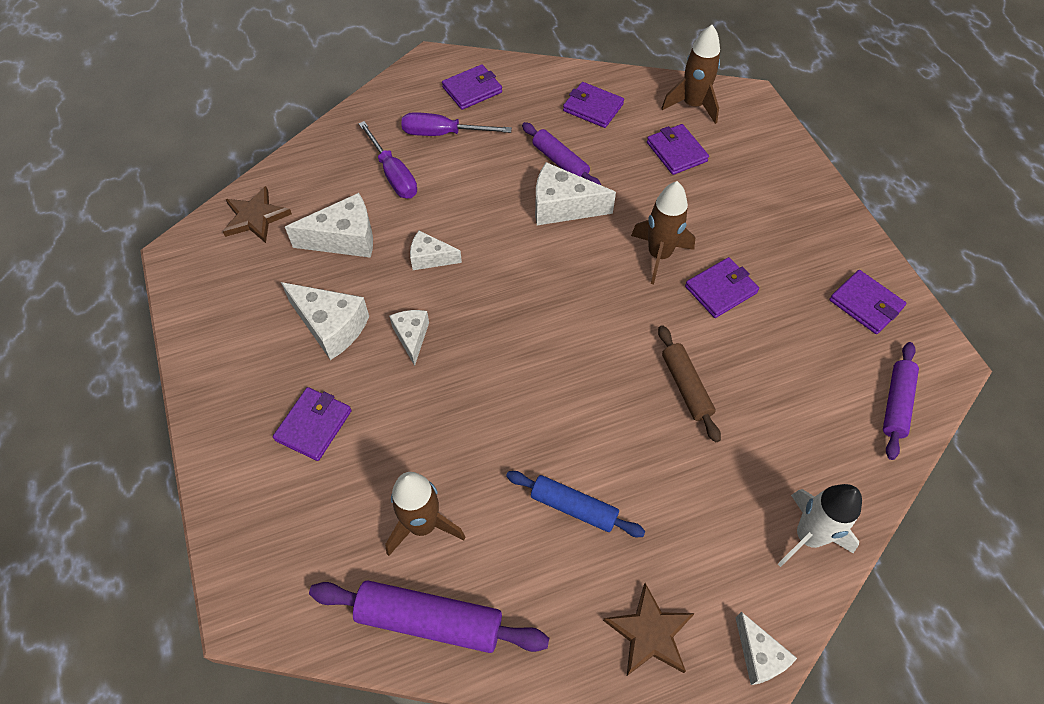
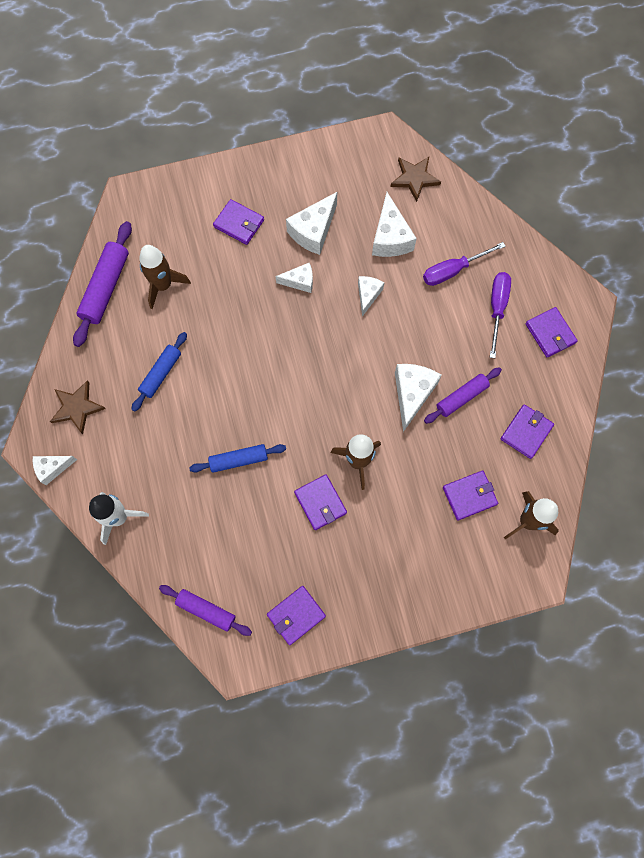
camera: 95 degrees right, 15 degrees up
(686, 387) = (238, 460): brown rolling pin -> blue rolling pin

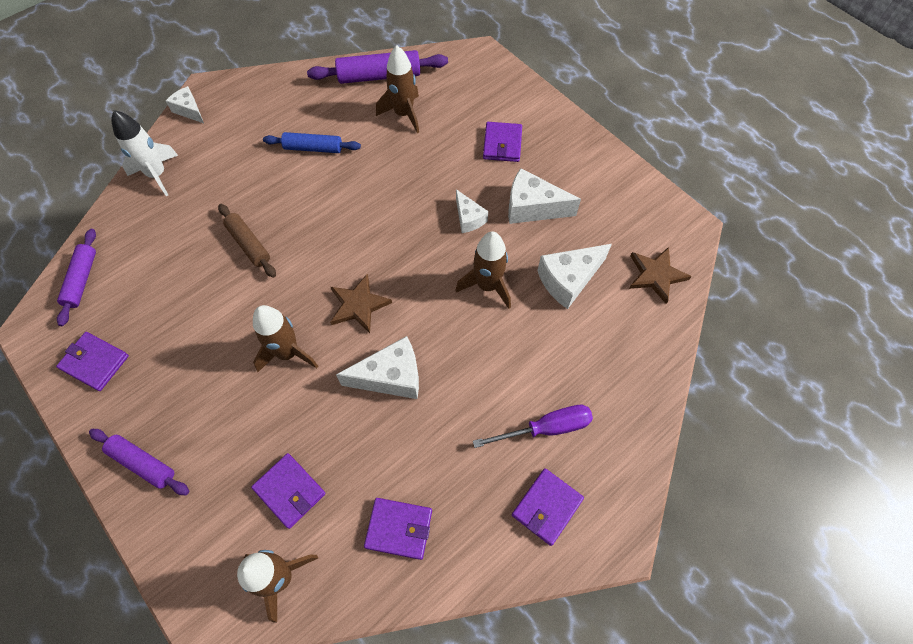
camera: 65 degrees right, 10 degrees down
(77, 407) = (253, 103): brown star -> brown star (358, 305)
(238, 460) = (249, 244): blue rolling pin -> brown rolling pin
(320, 503) = (227, 335): purple wallet -> none
(368, 295) = (487, 286): white cheese -> brown rocket
(453, 270) = (566, 360): purple screwdriver -> none
(461, 397) = (411, 432): purple rolling pin -> purple rolling pin (143, 463)

